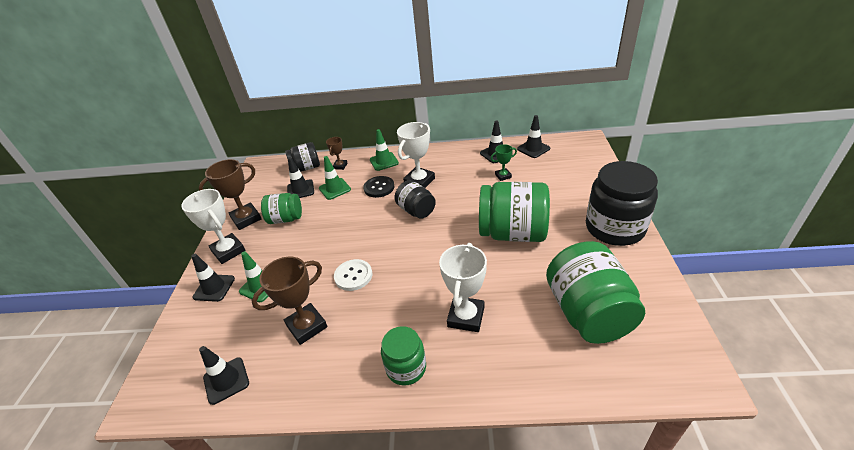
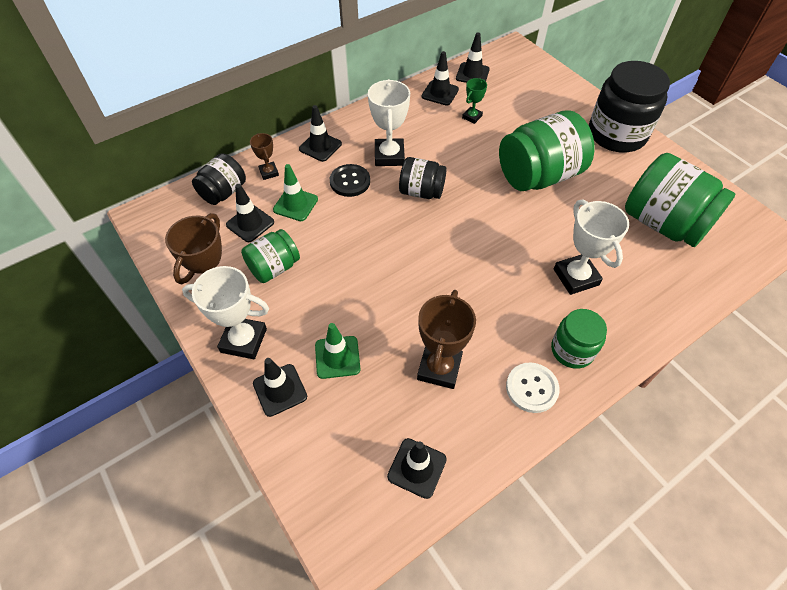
camera: 40 degrees left, 15 degrees up
(353, 276) = (430, 293): white button -> white button (531, 388)
(384, 161) = (320, 146): green traffic cone -> black traffic cone

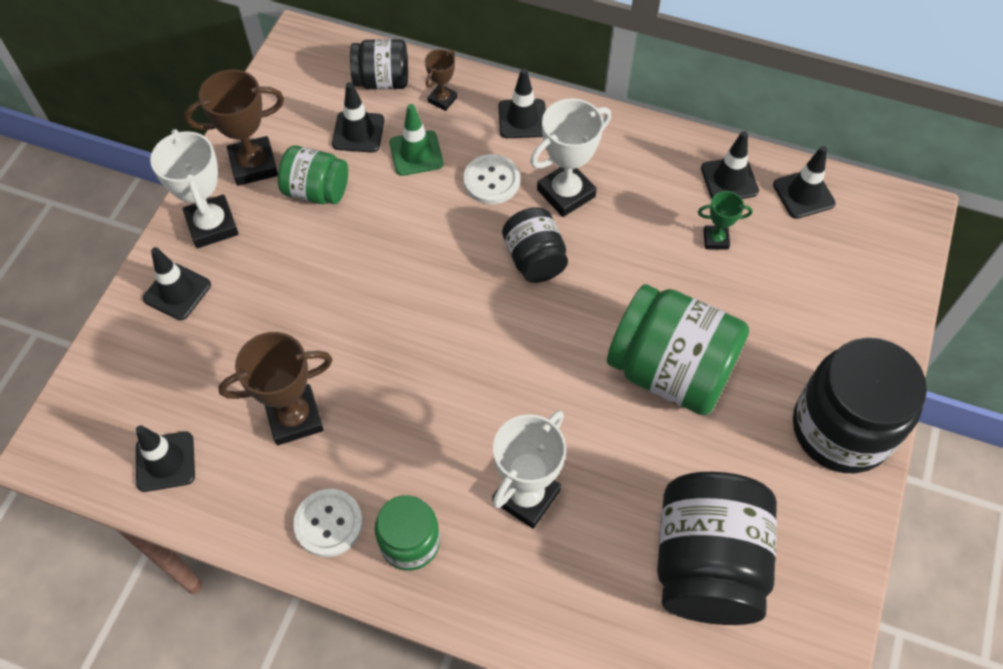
camera: 55 degrees right, 5 degrees up
(337, 357) = (246, 316): green traffic cone -> none
(350, 181) = (491, 181): black button -> white button
(663, 223) = (707, 563): green jar -> black jar

